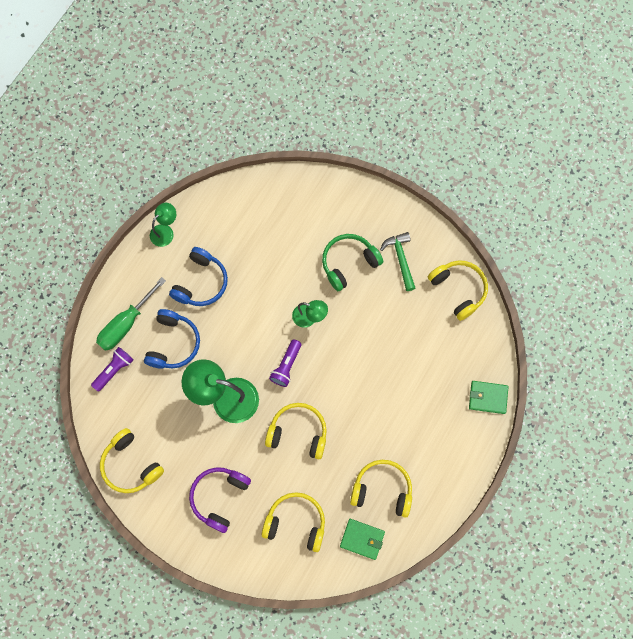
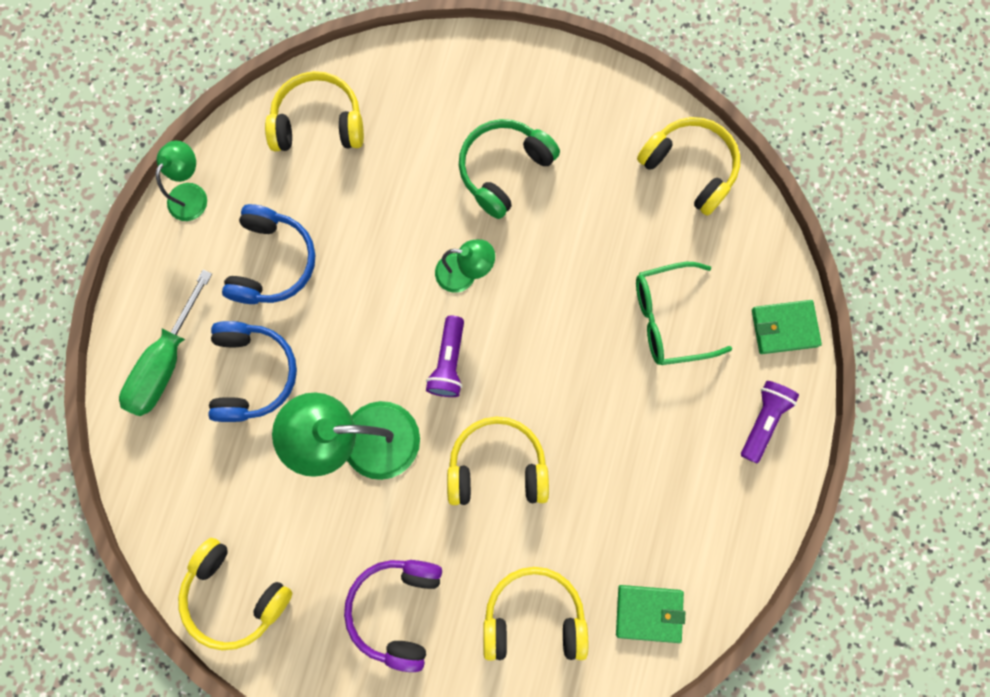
camera: 15 degrees left, 5 degrees up
(114, 370) = (166, 444): purple flashlight -> purple flashlight (763, 420)
(382, 489) = (658, 522): yellow headphones -> yellow headphones (318, 122)
(401, 259) = (585, 142): green hammer -> none
(421, 374) = (668, 318): none -> green glasses

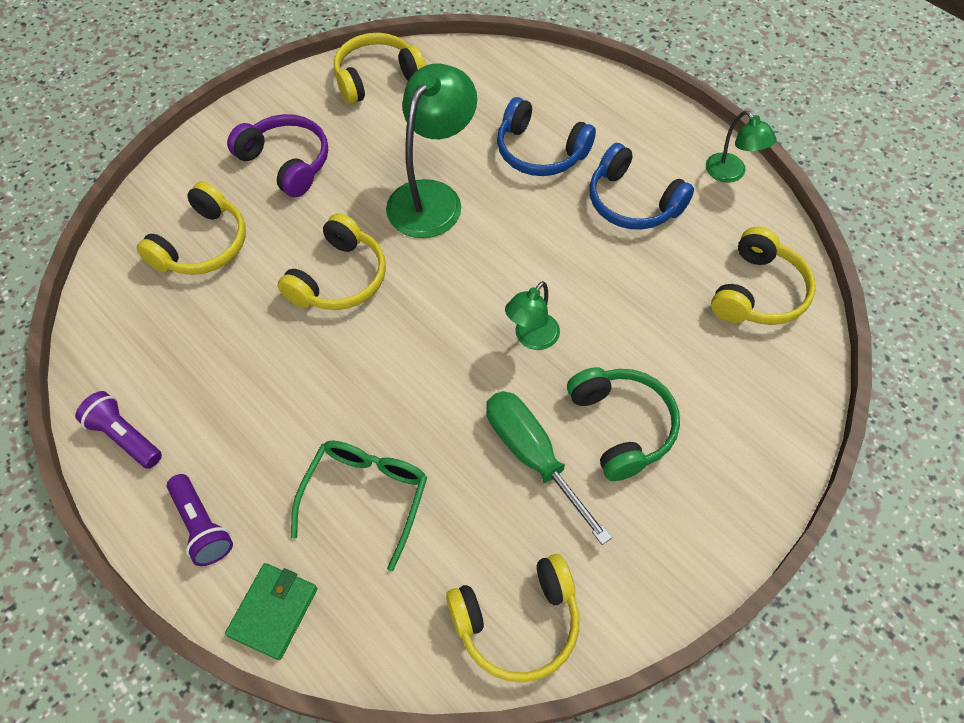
camera: 120 degrees right, 20 degrees down
(166, 362) = (587, 104): green screwdriver -> green screwdriver (532, 456)
(448, 362) = (456, 286): purple flashlight -> purple flashlight (125, 437)
(648, 613) = (130, 327): green wallet -> none

